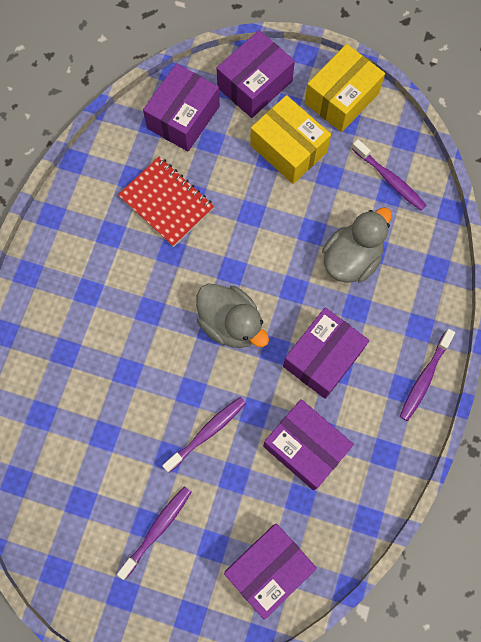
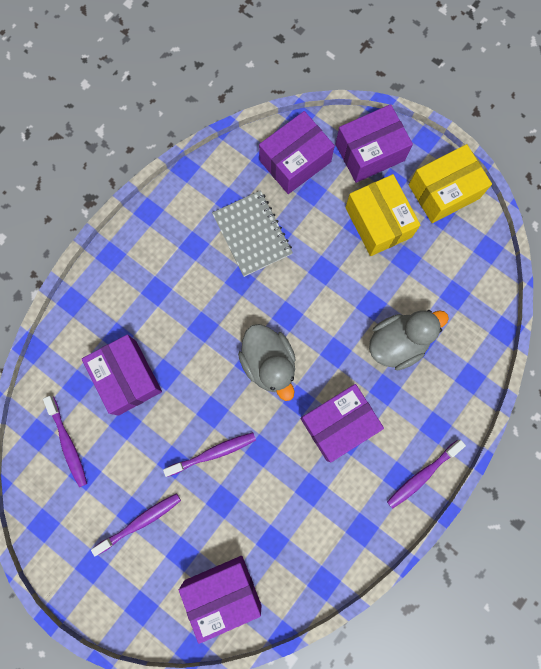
camera: 20 degrees right, 5 degrees up
(166, 202) = (252, 234): red notebook -> grey notebook
(305, 447) = (293, 498): purple box -> purple box (127, 377)
(389, 179) = (459, 282): purple toothbrush -> purple toothbrush (68, 443)

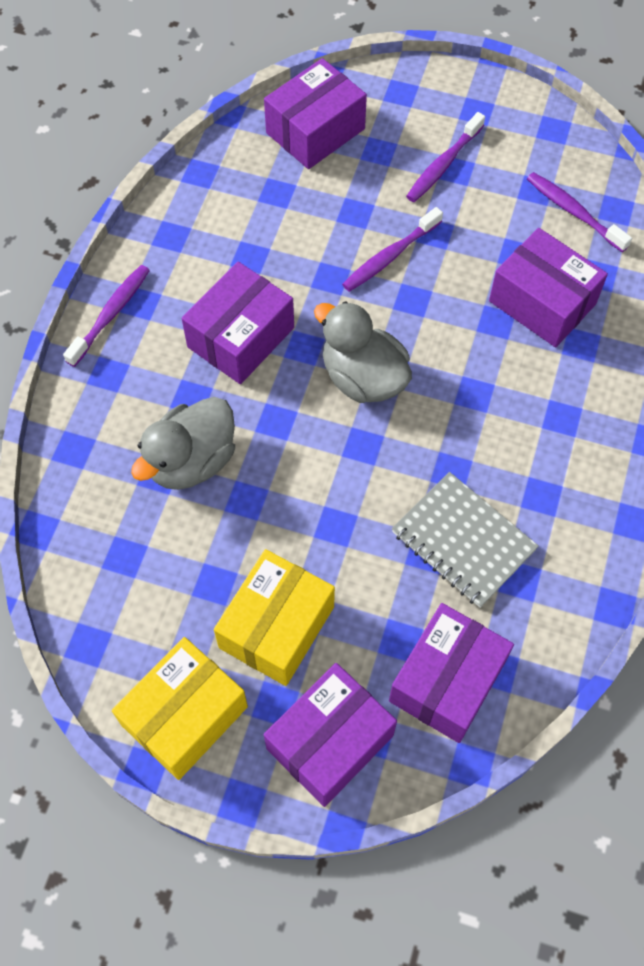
camera: 160 degrees right, 15 degrees down
(378, 222) = (276, 627): yellow box -> yellow box turned 75 degrees clockwise

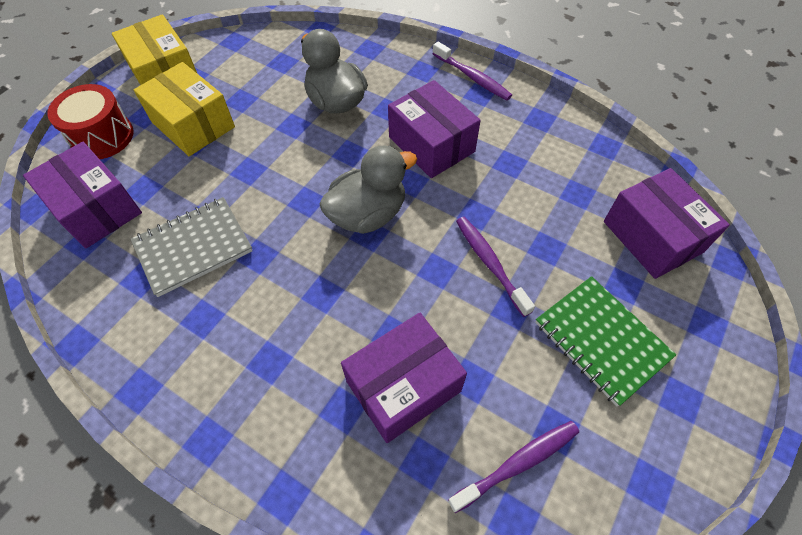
camera: 105 degrees right, 5 degrees down
(330, 741) = (102, 137): purple box -> red drum
(443, 165) = (601, 340): purple toothbrush -> green notebook

